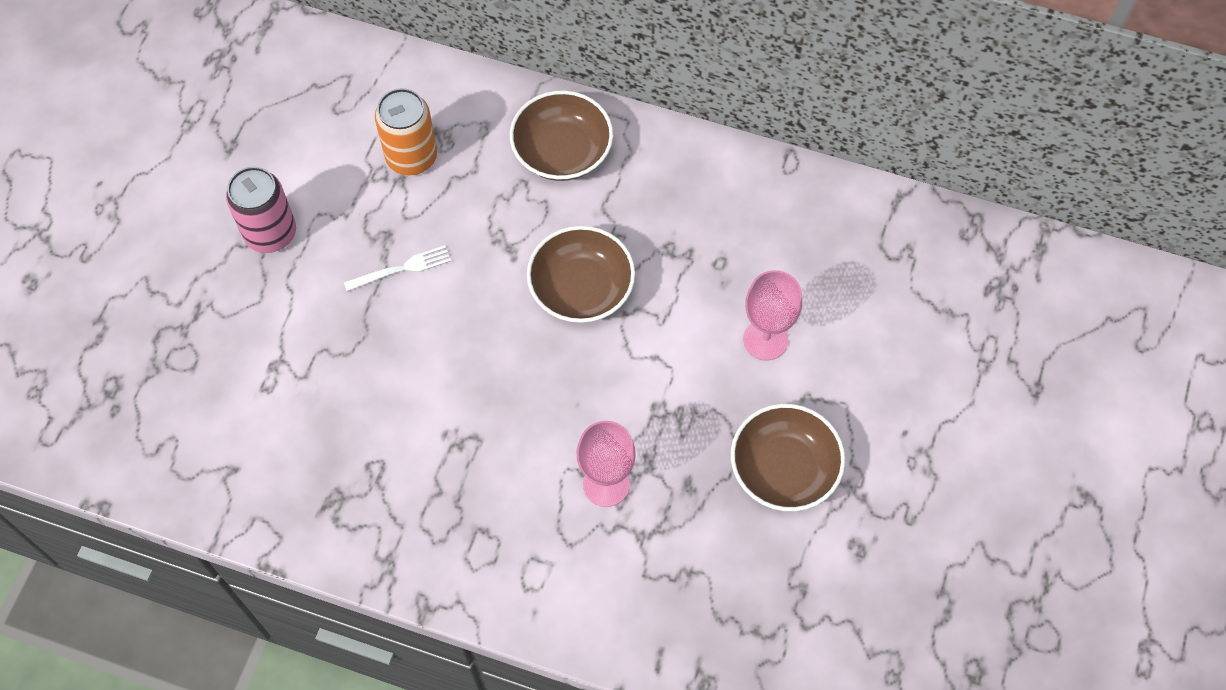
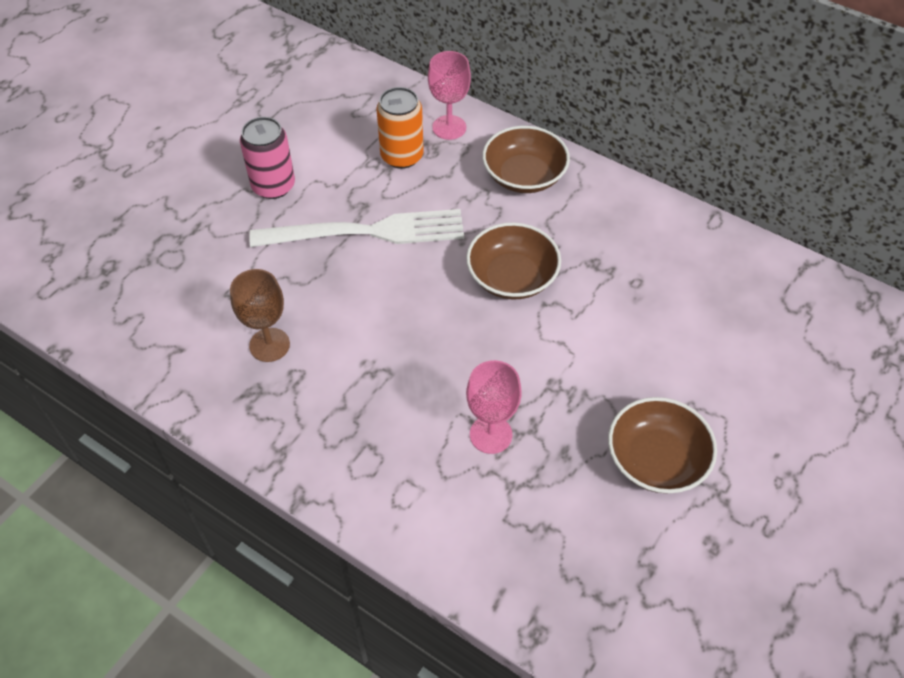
camera: 15 degrees right, 10 degrees down
(334, 439) = (269, 345): none -> brown goblet
(402, 268) = (369, 231): white fork -> white fork, size x2.32
(765, 340) = (663, 350): pink goblet -> pink goblet (449, 127)

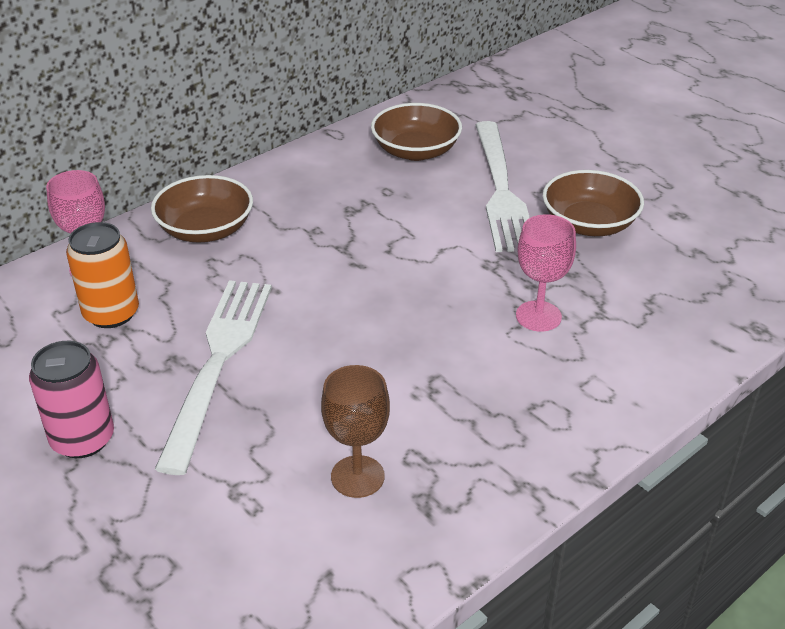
camera: 75 degrees left, 15 degrees down
(512, 277) = (343, 264): brown bowl -> brown bowl (416, 151)
(679, 374) = (502, 191): none -> white fork

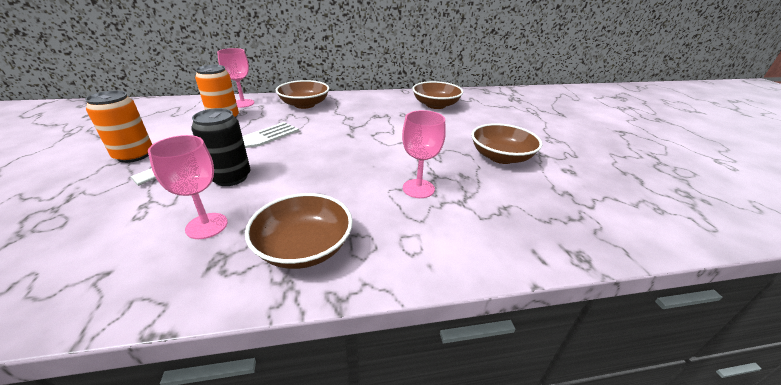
camera: 30 degrees right, 5 degrees down
(83, 439) = (134, 155): pink can -> orange can
(288, 406) = (231, 177): none -> black can
(357, 476) = (207, 226): brown goblet -> pink goblet
(497, 445) = (304, 247): none -> brown bowl
(502, 191) = (463, 130): white fork -> none

